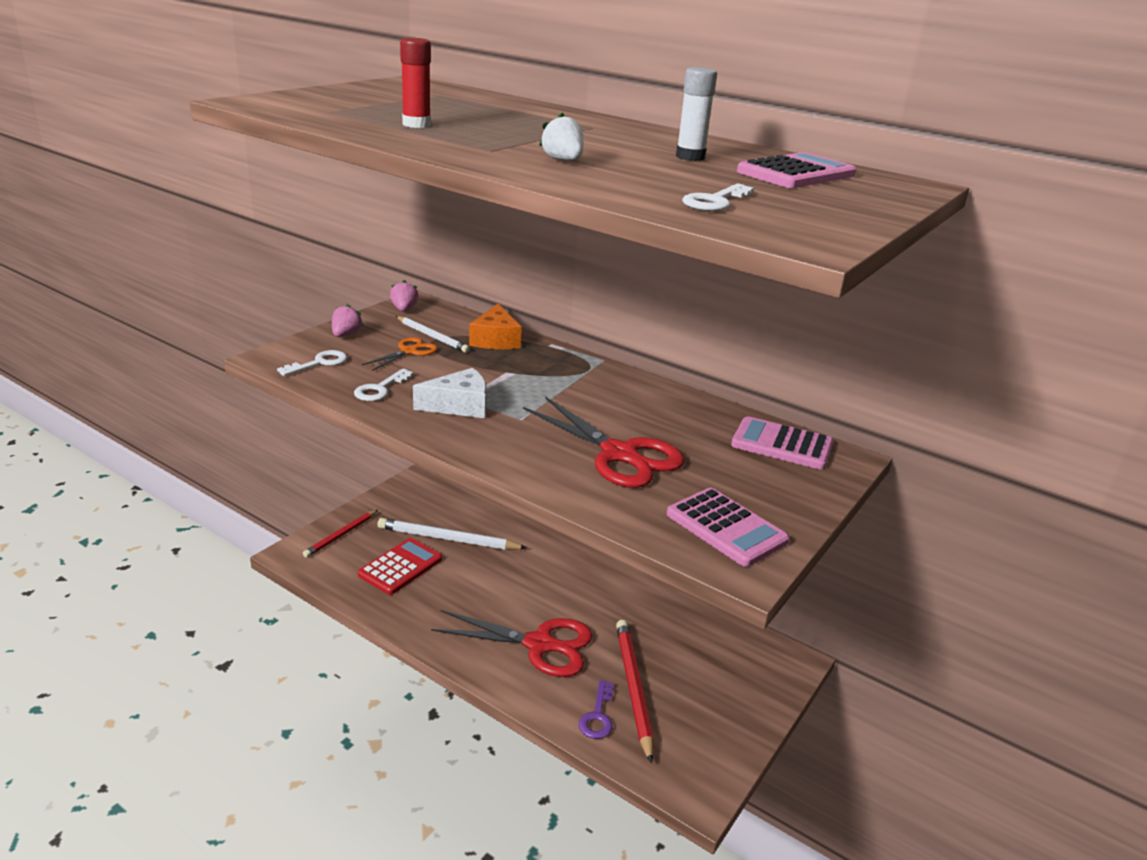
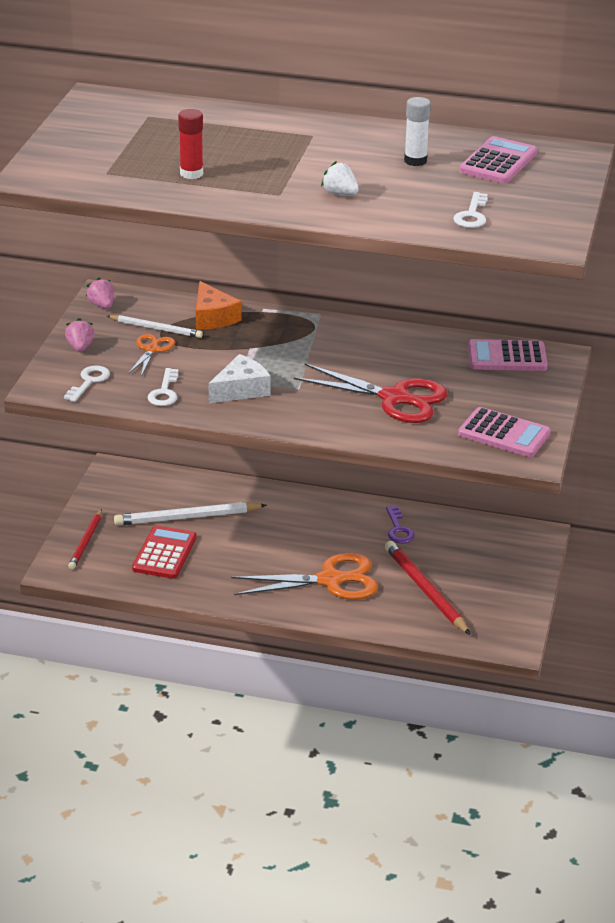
camera: 20 degrees left, 5 degrees up
(539, 644) = (330, 580): red scissors -> orange scissors
(598, 716) = (410, 617): purple key -> purple key (398, 529)

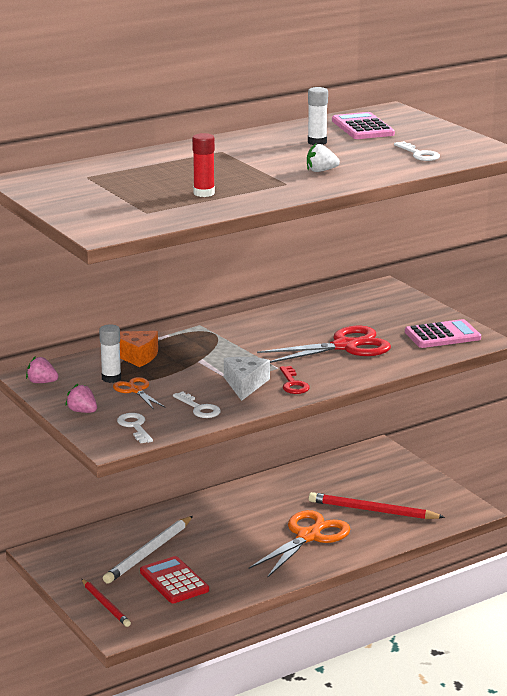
camera: 45 degrees left, 10 degrees down
(156, 328) = (111, 378): white pencil -> white glue stick
(279, 410) = (293, 384): none -> red key
(398, 529) = (295, 487): purple key -> none
(507, 357) = (359, 299): pink calculator -> none

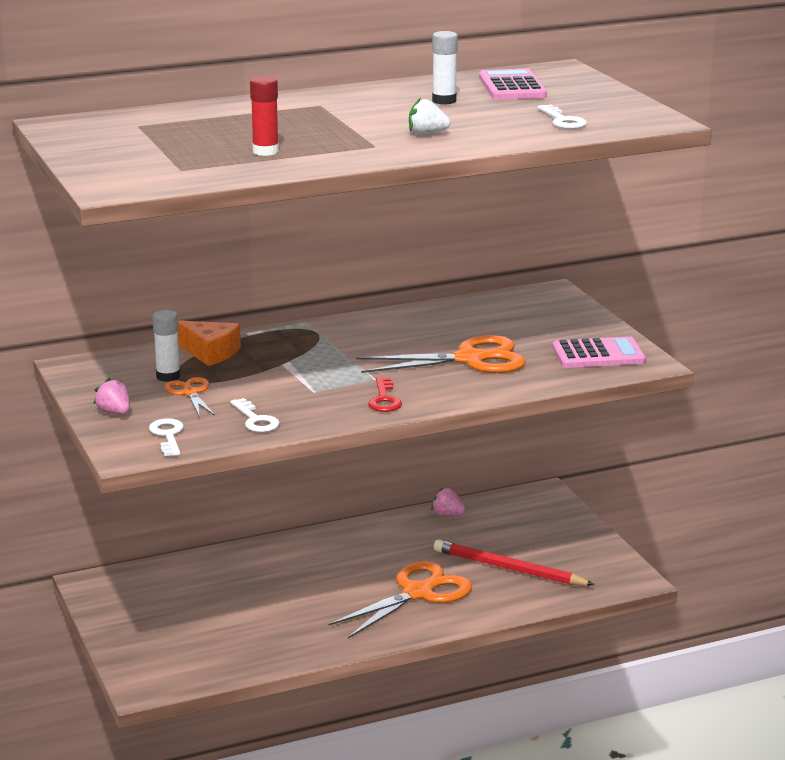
camera: 10 degrees right, 0 degrees up
(42, 382) = (84, 375): pink strawberry -> pink strawberry (447, 515)
(105, 605) = (142, 652): red pencil -> none
(149, 552) = (218, 594): white pencil -> none
(174, 581) = (234, 632): red calculator -> none
(245, 384) = (325, 396): white cheese -> none
(345, 346) = (469, 359): red scissors -> orange scissors

